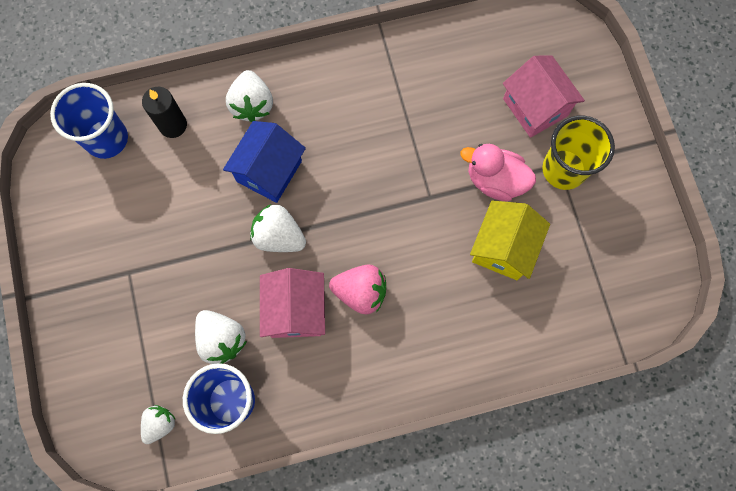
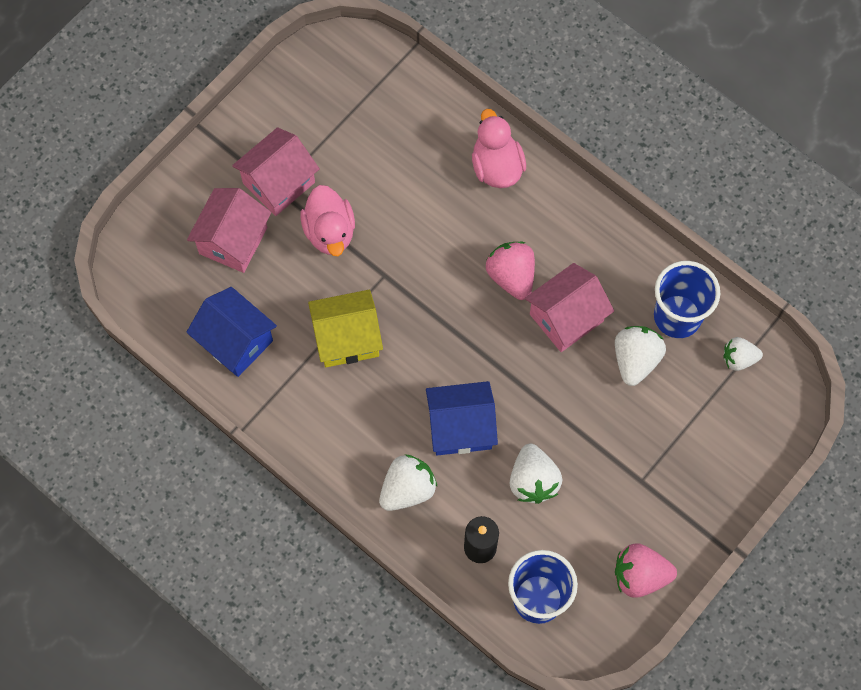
camera: 125 degrees left, 5 degrees down
(64, 220) = (640, 575): none -> pink strawberry
(279, 236) = (513, 376): white strawberry -> white strawberry (533, 481)
(450, 60) = (235, 341): none -> blue house
(465, 348) = (496, 166): none -> pink duck
(503, 248) = (387, 189): yellow house -> yellow house (347, 338)
(563, 169) = (279, 183): yellow cup -> pink house

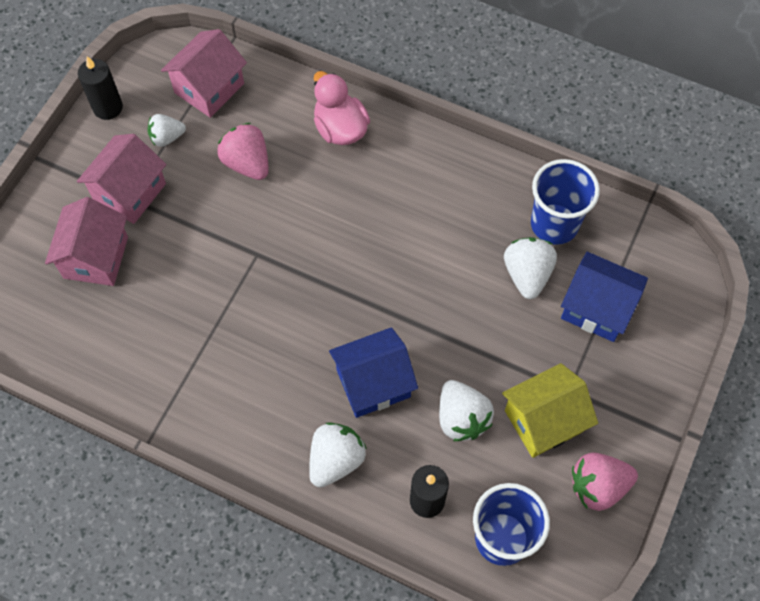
camera: 15 degrees left, 5 degrees down
(235, 341) = (120, 355): blue house -> blue house (596, 308)
(276, 89) = (108, 107): none -> black candle
(330, 232) = (192, 226): pink duck -> none
(347, 338) = (234, 324): yellow house -> yellow house (543, 421)
(511, 276) = (383, 225): pink strawberry -> pink strawberry (247, 163)
(566, 317) = (448, 251): pink house -> pink house (209, 88)
(739, 359) = (625, 249): white strawberry -> white strawberry (167, 137)

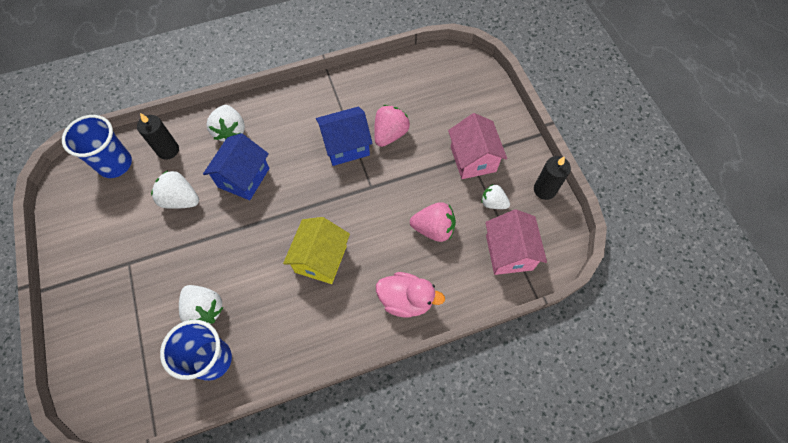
camera: 135 degrees right, 0 degrees up
(96, 257) = (447, 117): pink house -> none
(167, 137) = (493, 203): white strawberry -> white strawberry turned 90 degrees counterclockwise
(543, 421) = (132, 234): yellow house -> yellow house (321, 259)
(596, 308) = (143, 326): blue house -> blue house (346, 146)
(598, 486) = (77, 226): pink strawberry -> pink strawberry (390, 134)

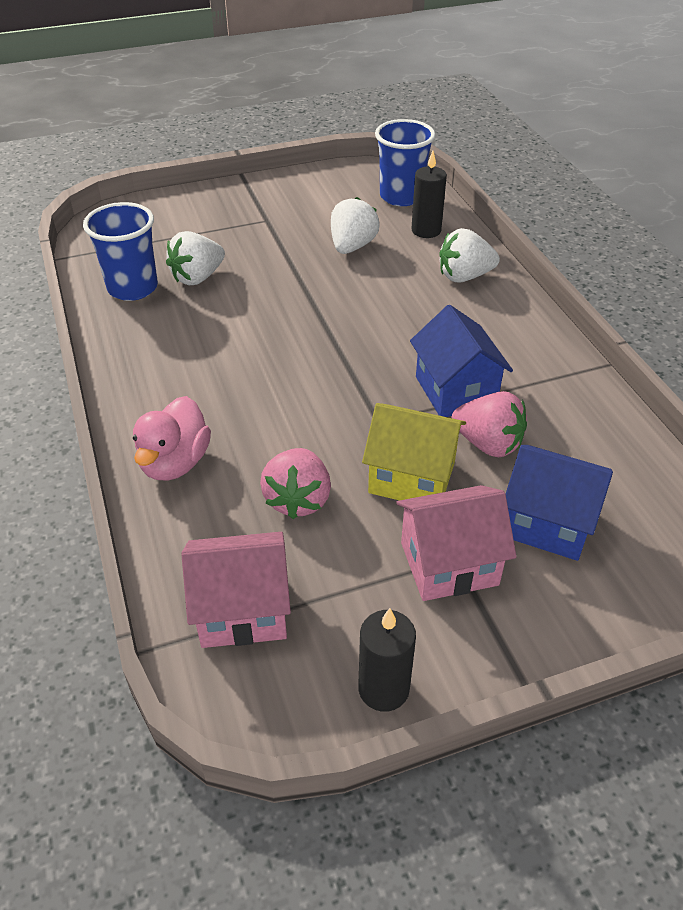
camera: 90 degrees right, 20 degrees down
(243, 177) = (388, 293): blue house -> blue house (548, 523)
(321, 259) = (255, 370): yellow house -> yellow house (412, 477)
(493, 203) = (350, 591): white strawberry -> none

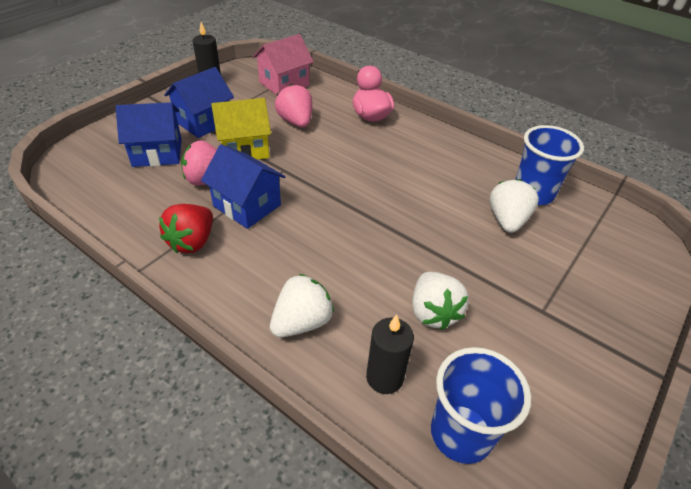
camera: 145 degrees right, 0 degrees up
(449, 564) = (204, 122): pink house -> blue house
(536, 373) = (192, 242): none -> red strawberry

